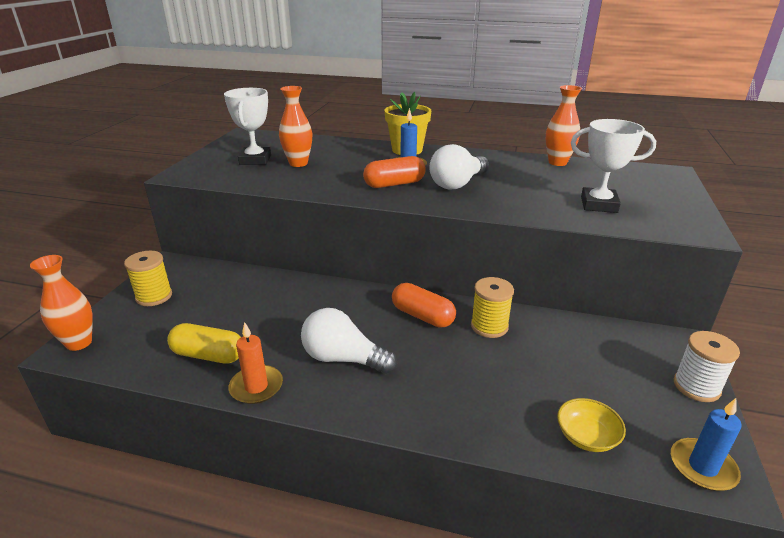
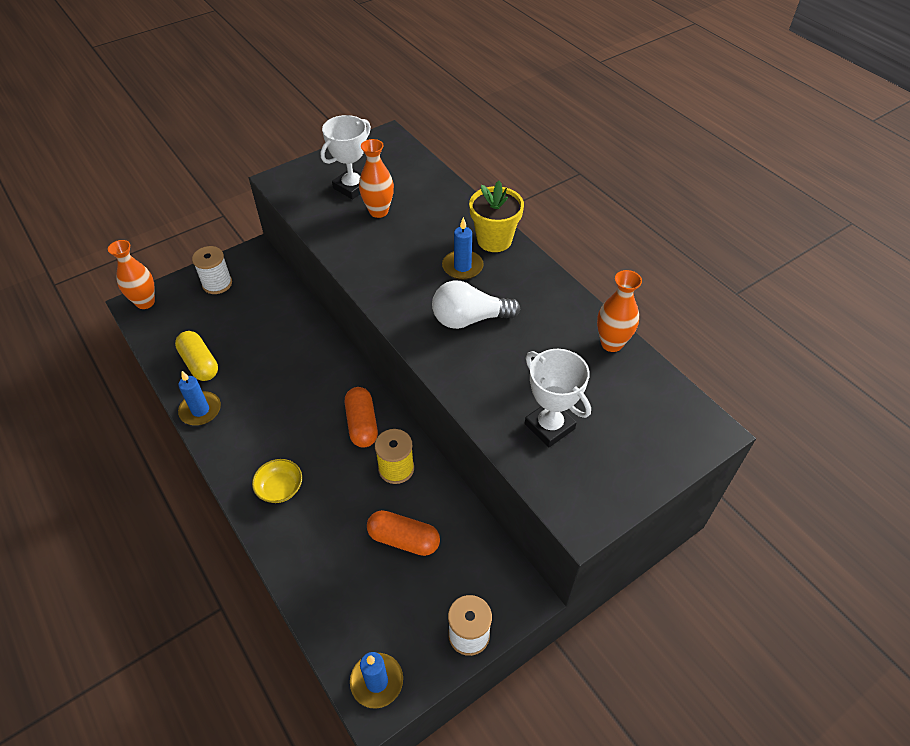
camera: 40 degrees right, 20 degrees up
(154, 296) = (217, 284): yellow spool -> white spool
(256, 387) = (200, 410): orange candle -> blue candle
(343, 359) = (269, 424): white light bulb -> none
(394, 184) = (417, 288): orange capsule -> orange capsule (404, 539)
(586, 437) = (337, 601): yellow bowl -> yellow bowl (280, 488)

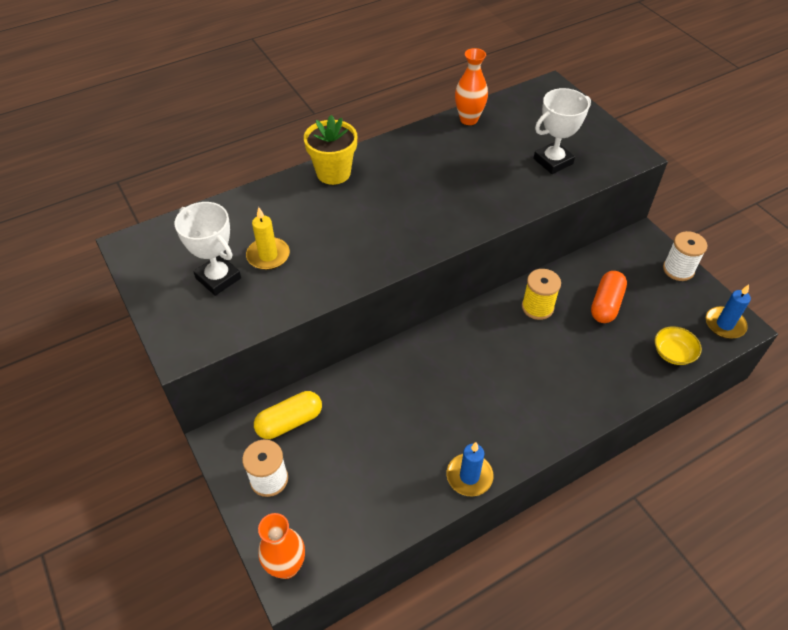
camera: 85 degrees left, 0 degrees up
(200, 363) = (401, 485): yellow capsule -> yellow capsule (289, 422)
(280, 488) = (563, 395): yellow bowl -> yellow bowl (673, 353)
(362, 424) = (489, 331): orange capsule -> none
(378, 211) = (268, 256): orange vase -> yellow candle
(462, 267) = (367, 197): blue candle -> none
(469, 319) = (436, 197): white light bulb -> none

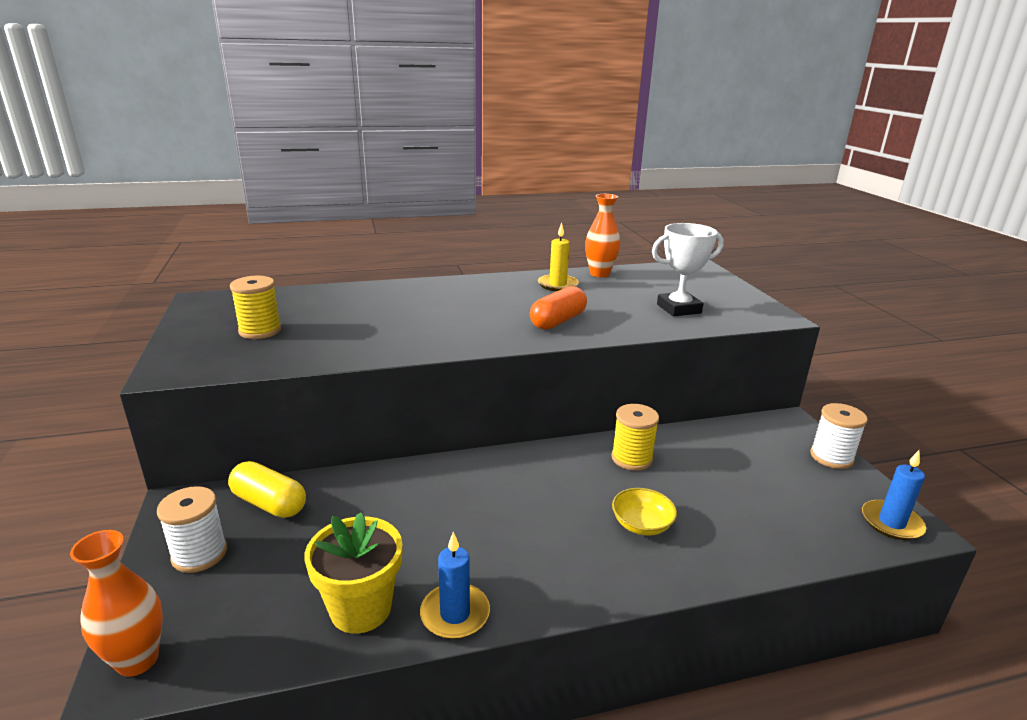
camera: 15 degrees right, 25 degrees down
(218, 278) = (260, 331): white trophy -> yellow spool
(268, 256) = (324, 324): yellow candle -> yellow candle (557, 285)
(289, 422) = (269, 503): yellow capsule -> yellow capsule turned 45 degrees clockwise
(333, 173) = (437, 286): yellow flower pot -> yellow flower pot (361, 608)
(606, 304) = (723, 472): orange capsule -> orange capsule (558, 321)
(673, 353) = (807, 538): yellow bowl -> yellow bowl (641, 524)

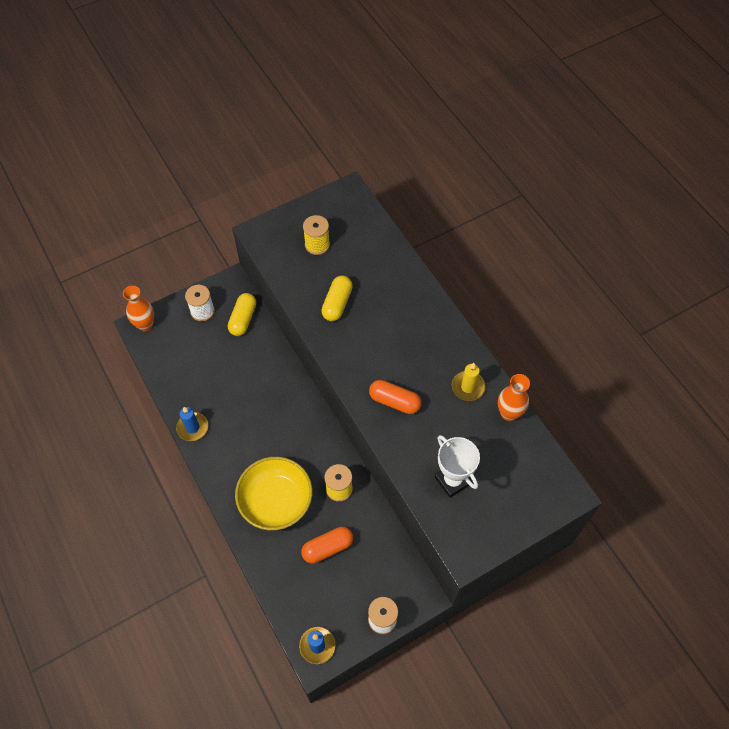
camera: 75 degrees right, 35 degrees up
(361, 608) = (187, 389): yellow flower pot -> none
(377, 332) = (337, 303): none -> yellow capsule
(641, 524) = (276, 501): yellow bowl -> yellow bowl, size x2.09
(727, 485) = (327, 548): none -> orange capsule

